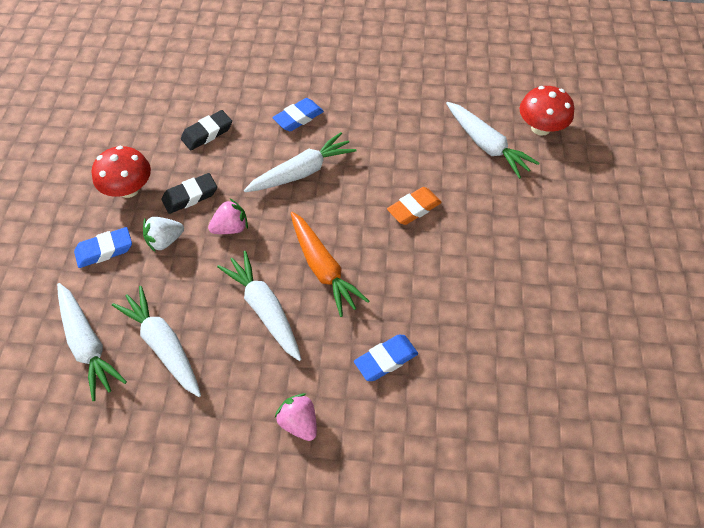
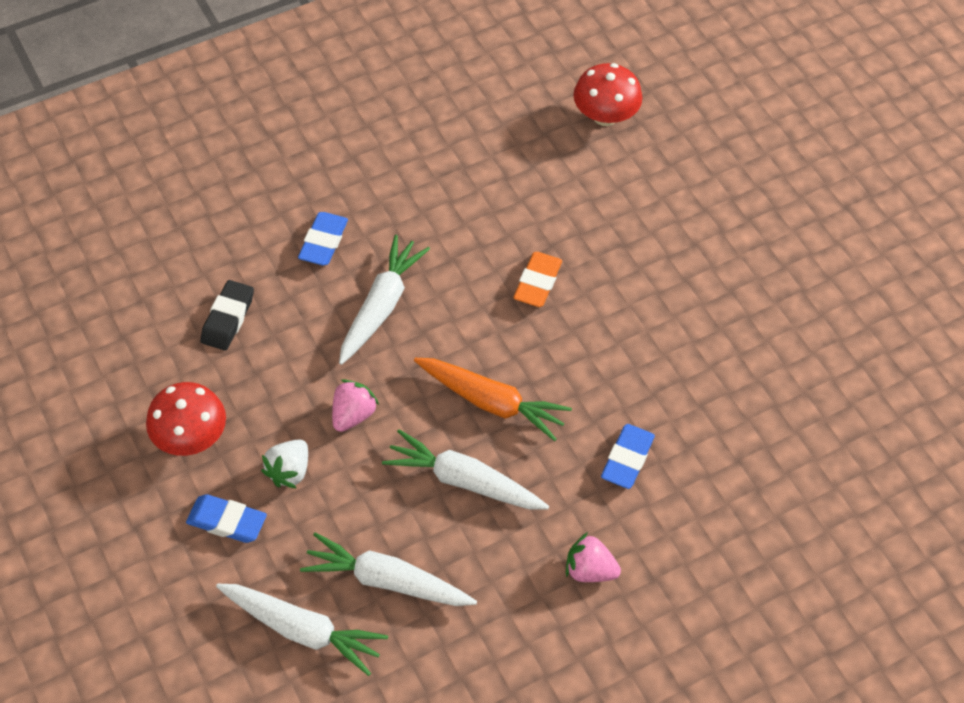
camera: 35 degrees left, 0 degrees up
(104, 250) = (227, 521): blue eraser -> blue eraser turned 75 degrees clockwise
(190, 196) = (273, 405): black eraser -> none
(486, 145) = (562, 167): white carrot -> none

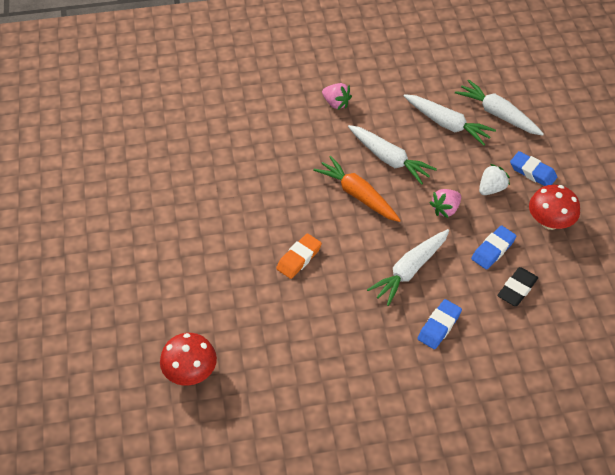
camera: 160 degrees left, 5 degrees down
(627, 459) = (290, 147): blue eraser -> blue eraser (493, 250)

